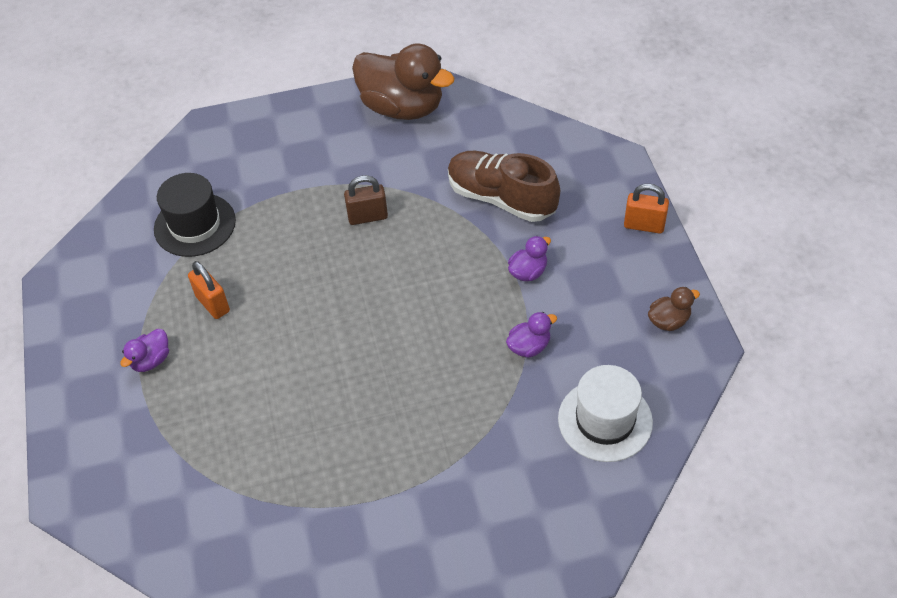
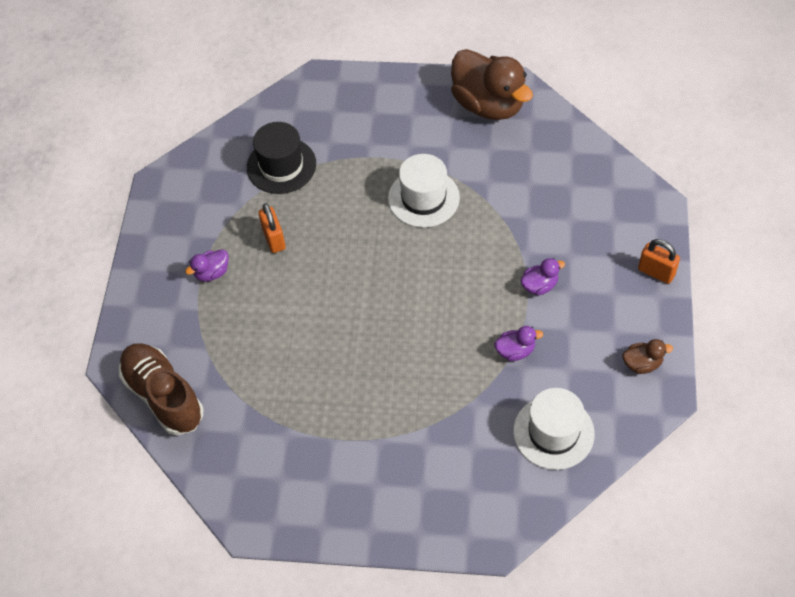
camera: 20 degrees right, 5 degrees up
(367, 217) = (423, 198): brown padlock -> white hat
(501, 198) = (542, 212): brown shoe -> brown shoe (163, 396)

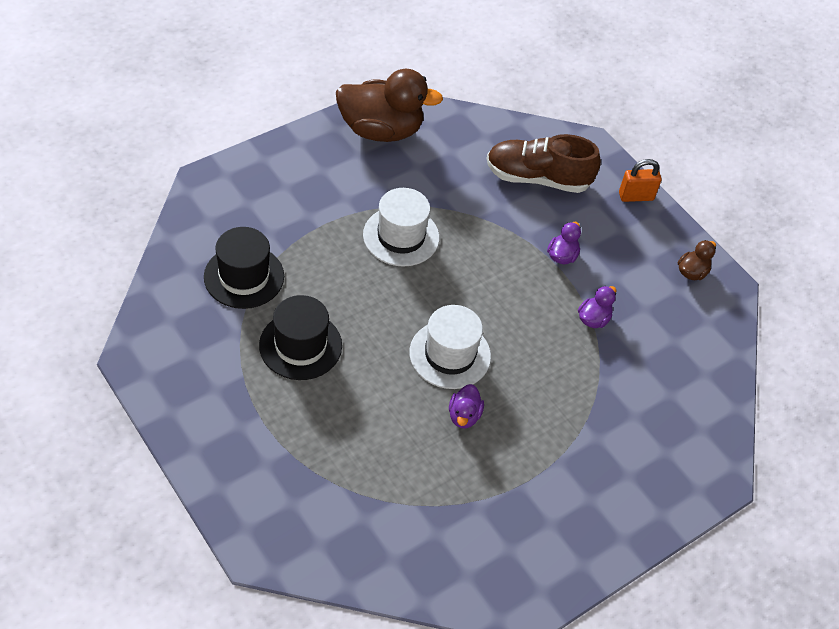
camera: 50 degrees left, 5 degrees down
(163, 396) = (333, 550): brown shoe -> brown shoe (537, 178)
(212, 273) = (270, 410): purple duck -> purple duck (464, 416)
(274, 239) = (300, 345): orange padlock -> black hat
(553, 432) = (681, 365): white hat -> white hat (450, 354)

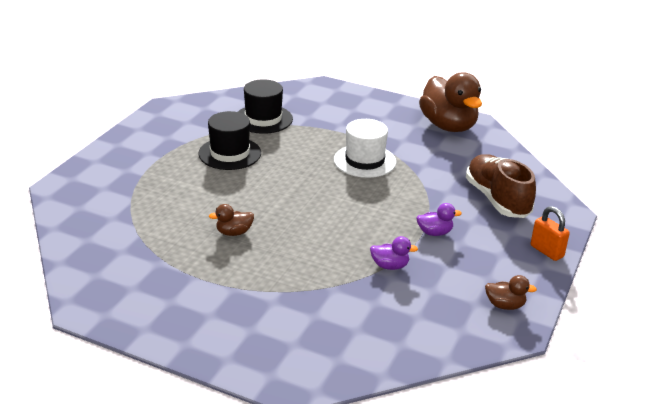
camera: 65 degrees right, 20 degrees down
(450, 354) = (282, 211): white hat -> none
(464, 416) = (234, 232): purple duck -> brown duck

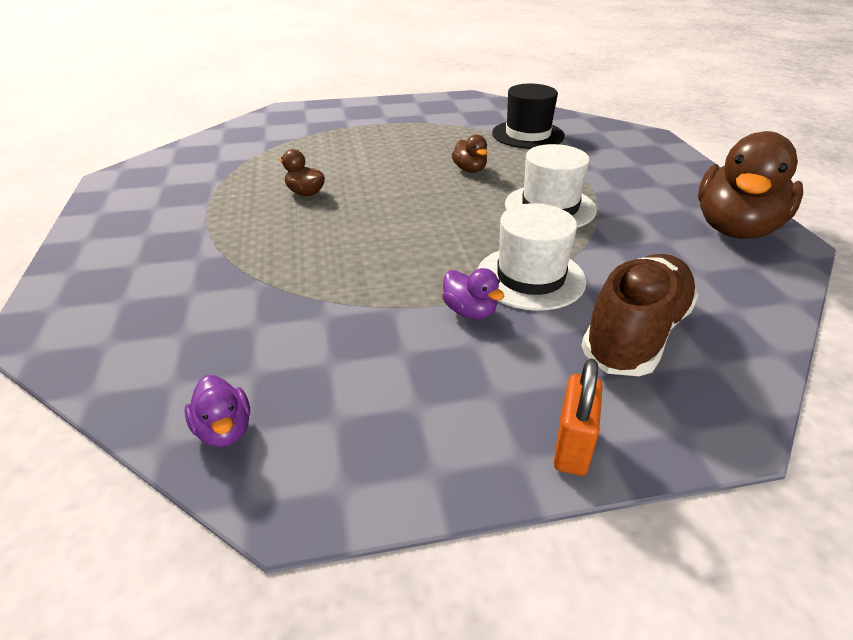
camera: 55 degrees right, 5 degrees up
(230, 153) = (440, 143): black hat -> none
(390, 266) = (349, 305): purple duck -> purple duck (224, 430)
(425, 202) = (530, 277): none -> white hat
(505, 305) = (358, 455): brown duck -> brown duck (470, 170)

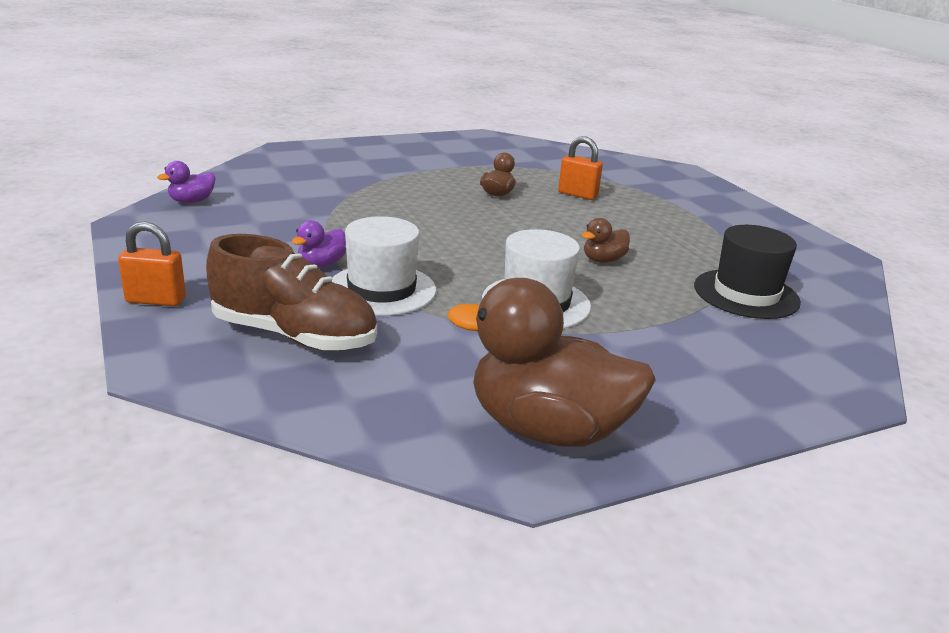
camera: 75 degrees right, 10 degrees down
(323, 157) = (577, 194): none -> orange padlock

